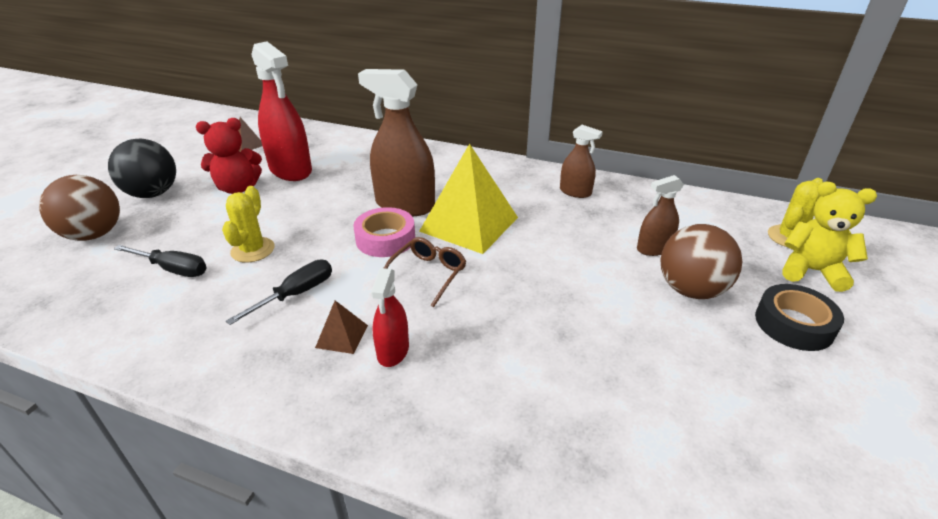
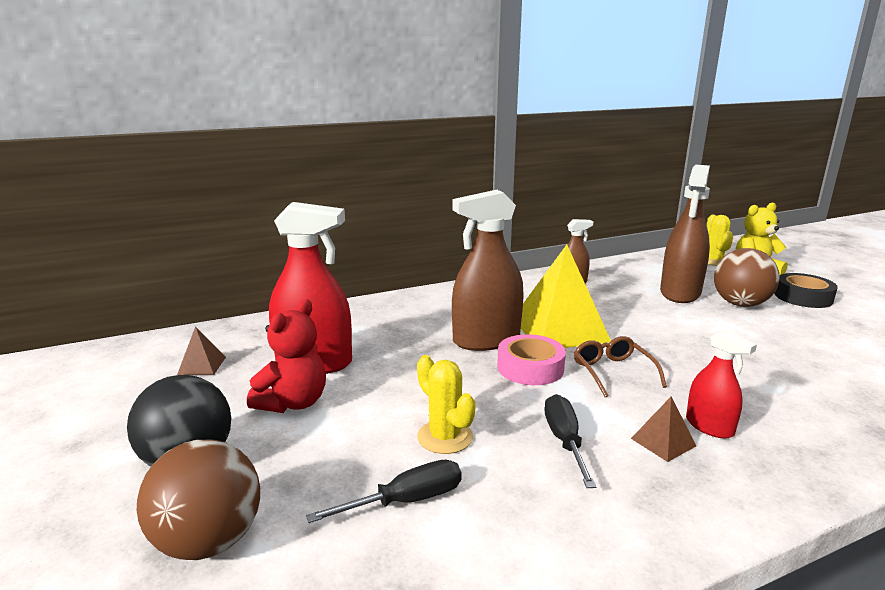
camera: 45 degrees left, 15 degrees down
(654, 248) = (680, 293): brown spray bottle -> brown spray bottle, size x1.86

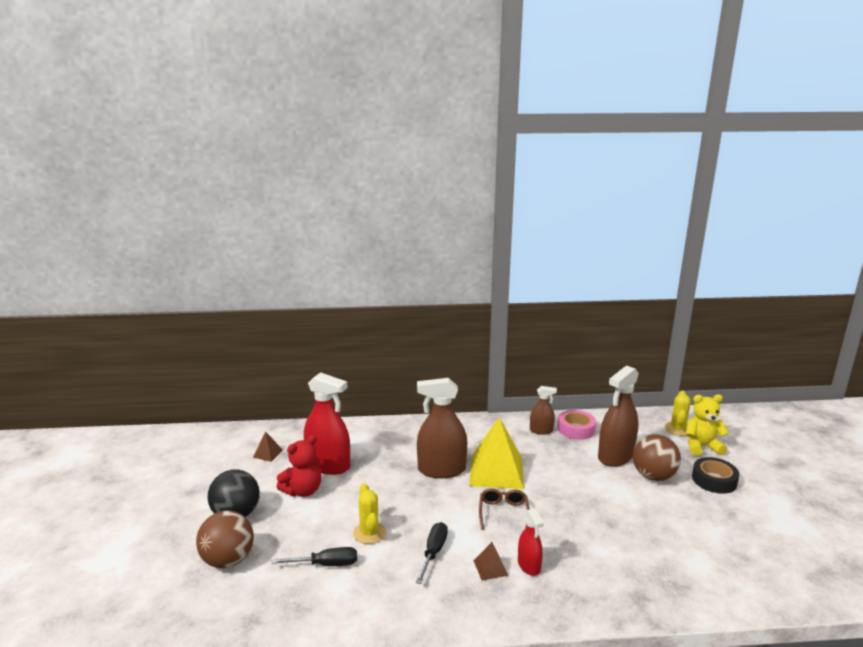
camera: 20 degrees right, 0 degrees up
(530, 368) = (453, 497): pink tape -> pink tape (576, 429)

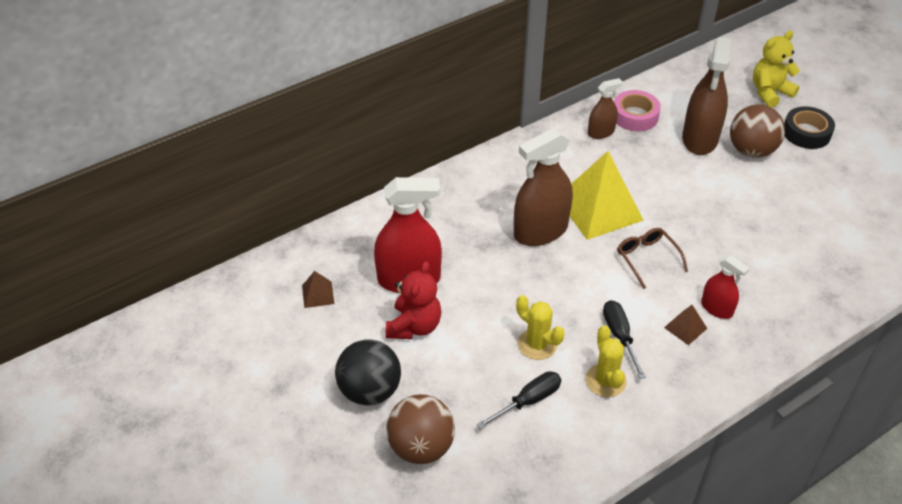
camera: 30 degrees left, 25 degrees up
(677, 429) = (733, 76): yellow cactus -> yellow cactus (605, 380)

